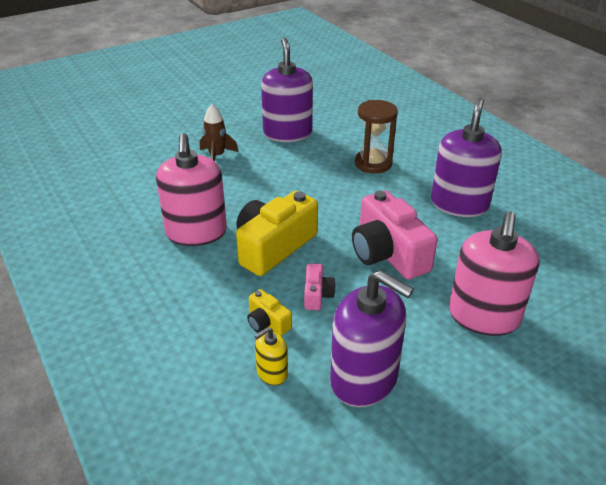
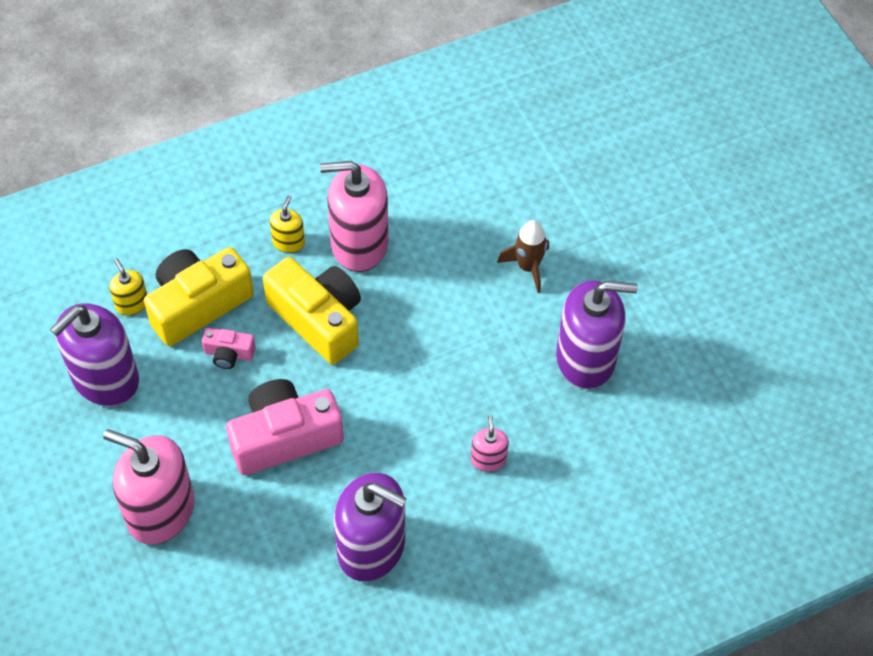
camera: 95 degrees right, 20 degrees up
(194, 272) = (288, 242): none -> yellow soap dispenser
(267, 322) = (198, 305): yellow camera -> yellow camera, size x2.12
(373, 163) = (488, 459): brown hourglass -> pink soap dispenser

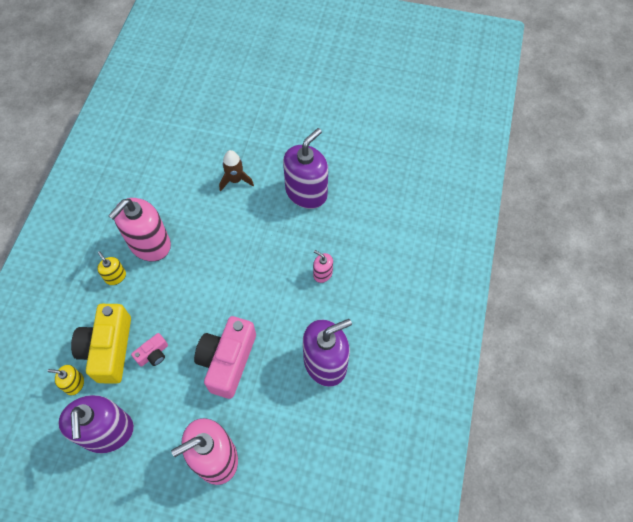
camera: 50 degrees left, 5 degrees up
(318, 319) = (174, 295): yellow camera -> none

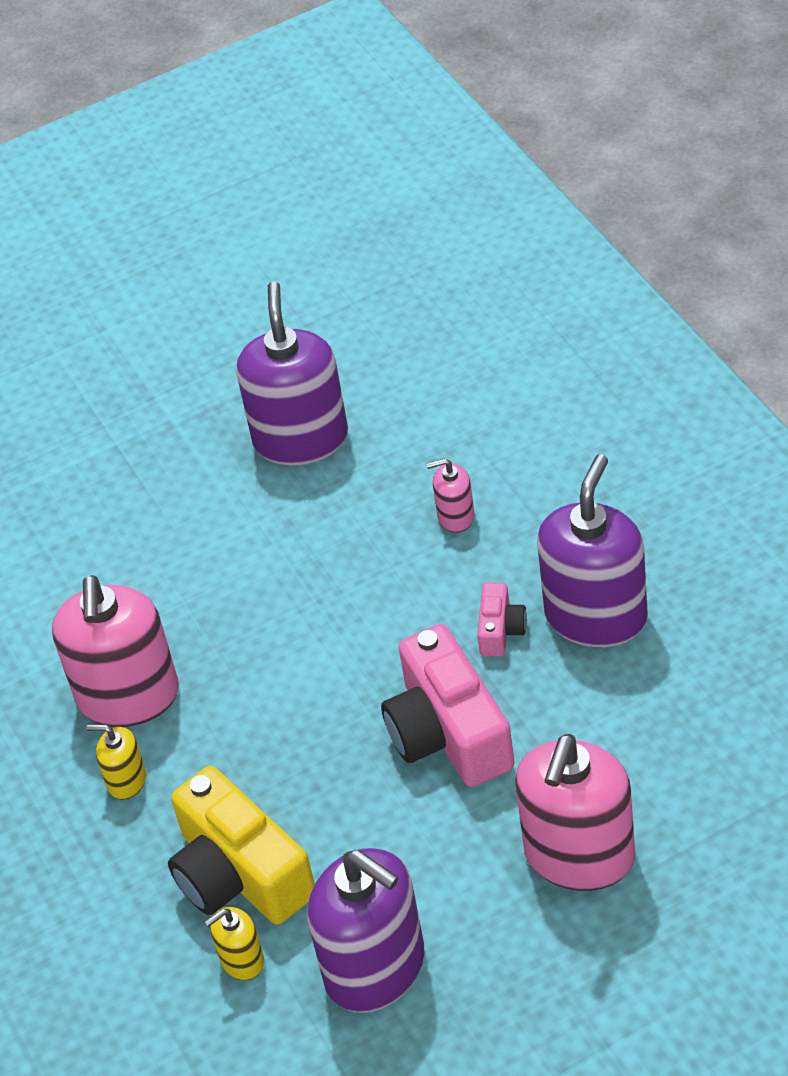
camera: 35 degrees left, 15 degrees down
(153, 354) = (321, 820): pink camera -> pink camera (500, 630)
(235, 180) = (163, 508): brown rocket -> none

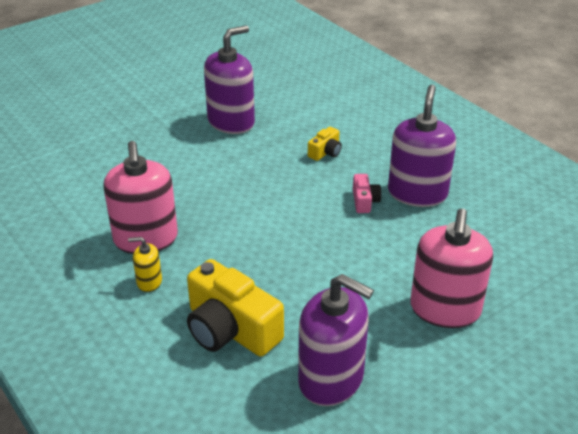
camera: 15 degrees left, 10 degrees down
(242, 960) = (240, 379): yellow soap dispenser -> none
(300, 438) = (231, 122): purple soap dispenser -> purple soap dispenser turned 60 degrees clockwise
(448, 732) = (347, 250): pink camera -> none
(455, 516) = (325, 152): pink soap dispenser -> yellow camera

